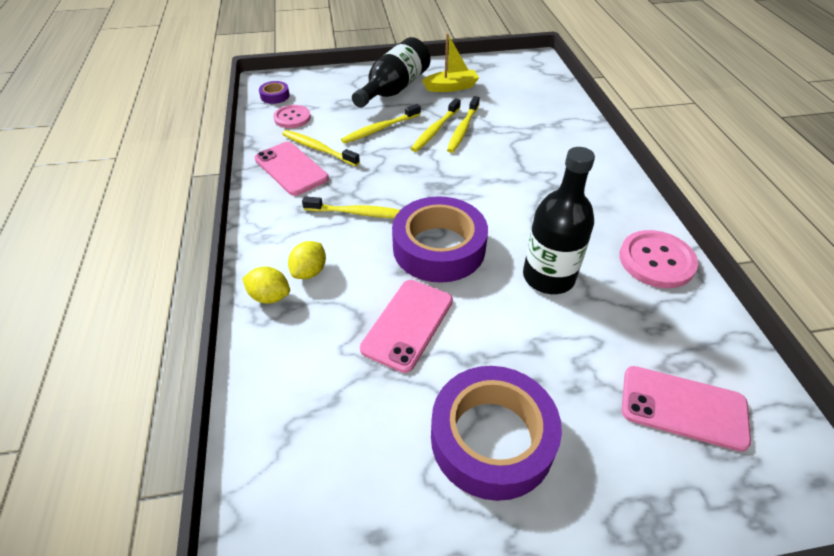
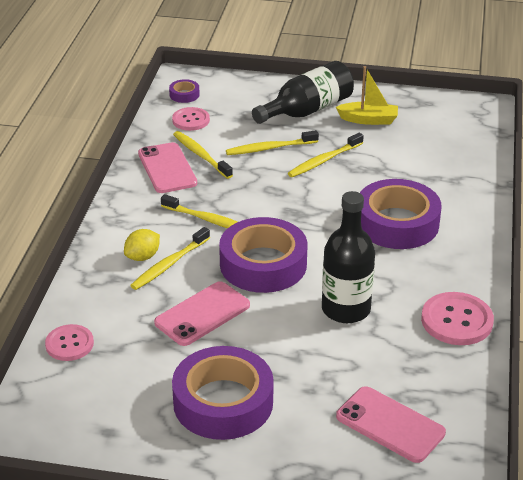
camera: 20 degrees right, 10 degrees down
(270, 296) = (102, 267): yellow lemon -> none
(271, 412) = (69, 344): none -> pink button
(463, 129) = (353, 165): yellow toothbrush -> yellow toothbrush (169, 264)
(536, 174) = (397, 223): none -> purple tape

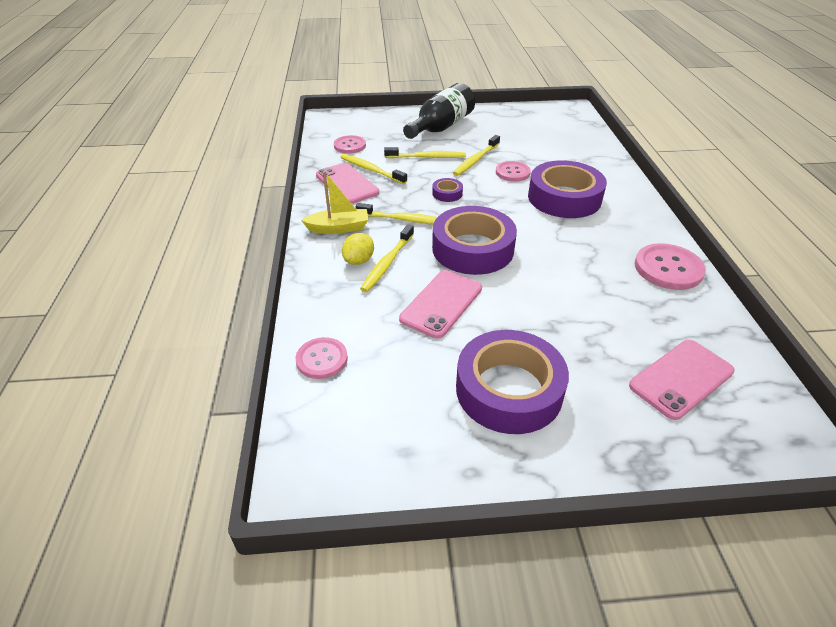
camera: 15 degrees left, 5 degrees up
(184, 95) = (335, 128): purple tape -> purple tape (447, 193)
(270, 148) = (427, 157): yellow toothbrush -> yellow toothbrush turned 150 degrees counterclockwise
(346, 309) = (568, 275): black bottle -> none
(357, 183) = (512, 172): none -> pink button
(368, 120) = (492, 127): yellow boat -> yellow boat (338, 228)
(390, 424) = (681, 378): pink phone -> pink phone turned 60 degrees counterclockwise

